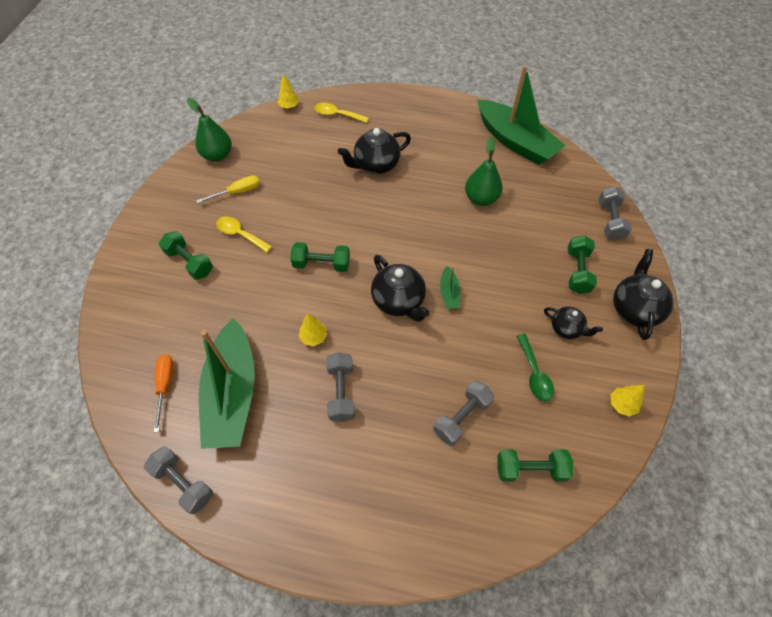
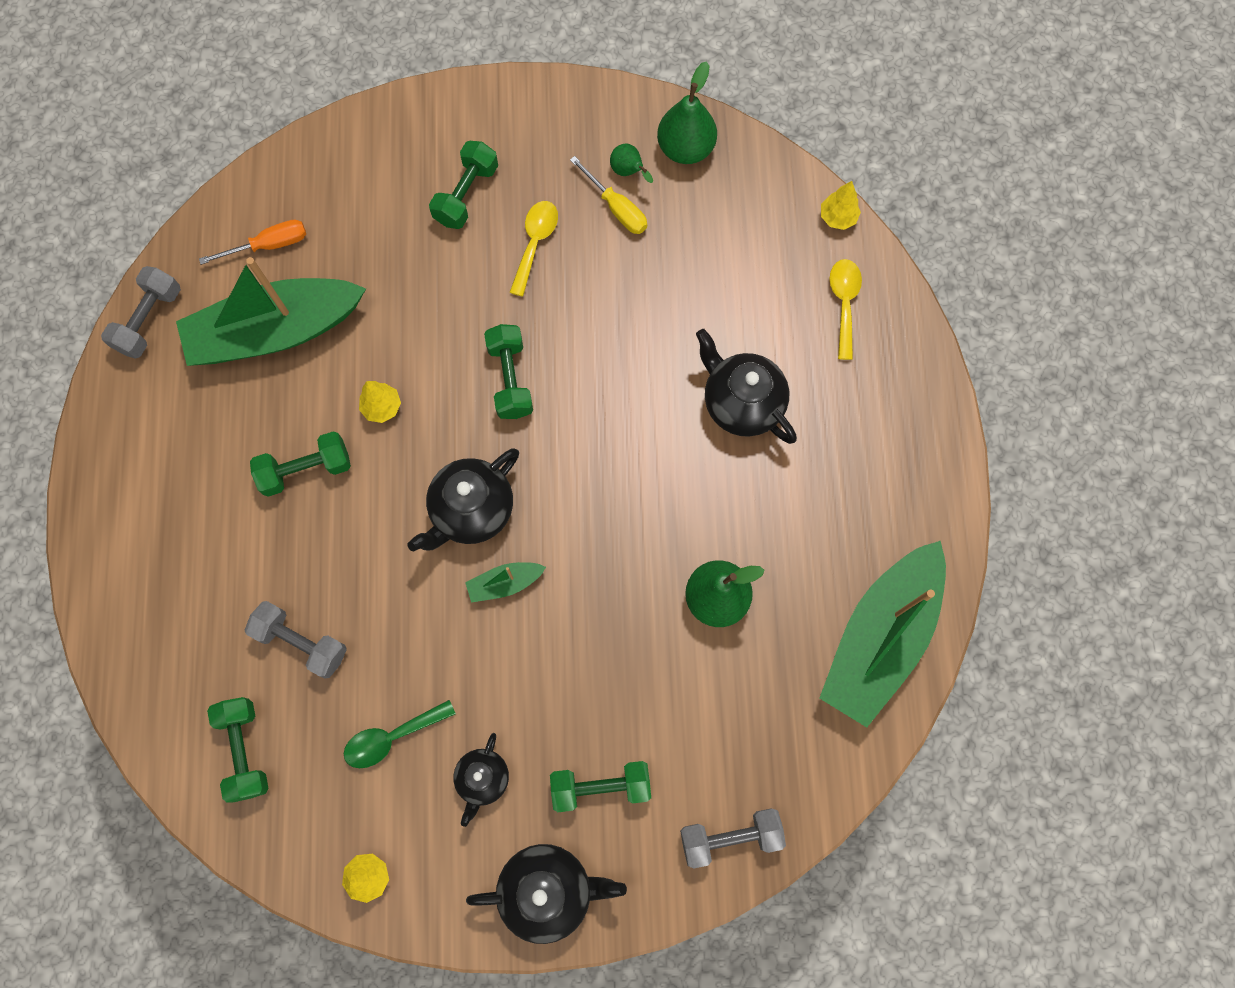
camera: 75 degrees right, 15 degrees up
(218, 182) = (628, 172): none -> green pear
(341, 392) = (306, 469): grey dumbbell -> green dumbbell

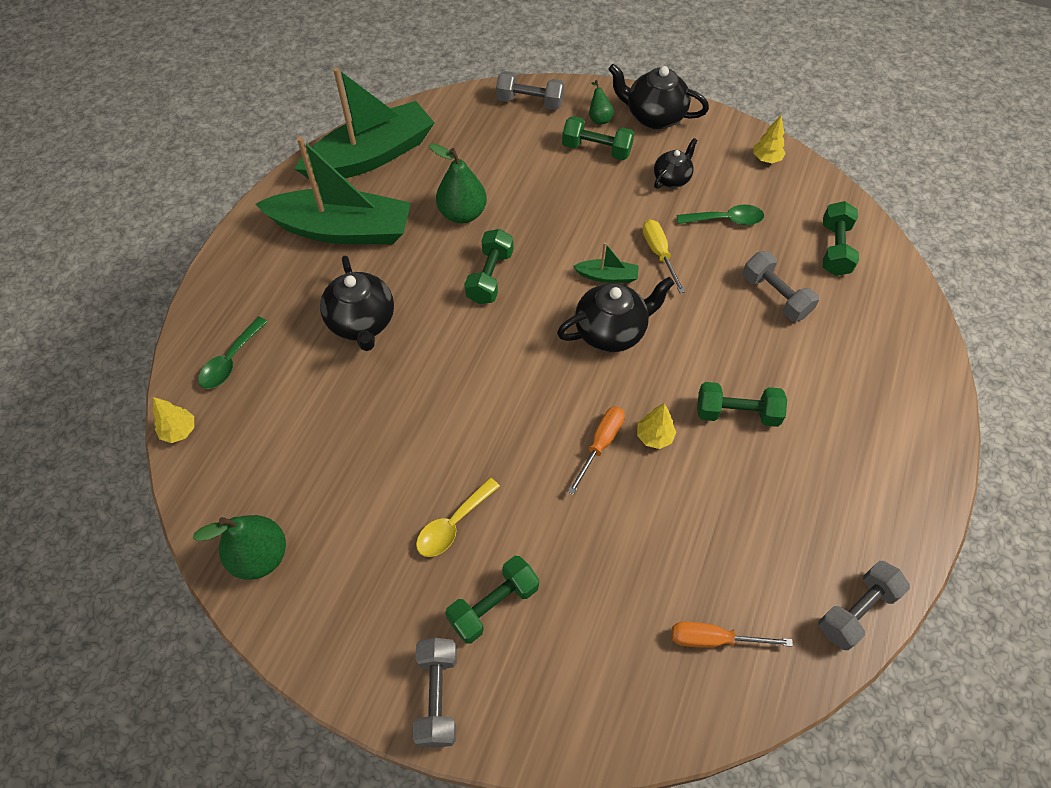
camera: 155 degrees left, 15 degrees down
(275, 332) = (731, 544): green boat -> green boat (343, 229)
(432, 376) = (600, 444): none -> orange screwdriver
(478, 113) = (437, 696): none -> grey dumbbell
(510, 379) = (534, 415): green dumbbell -> green dumbbell (490, 277)
(616, 208) = (360, 525): yellow screwdriver -> yellow screwdriver (659, 253)
(628, 172) = (327, 557): green pear -> green pear (599, 118)
(844, 304) = (231, 360): yellow spoon -> green spoon

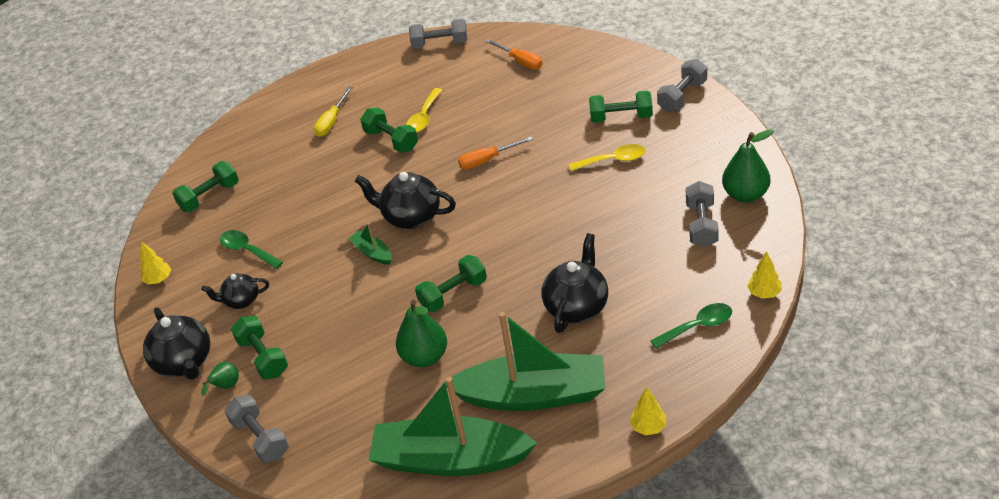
camera: 135 degrees left, 15 degrees down
(343, 229) = (533, 395): green boat -> green boat turned 135 degrees clockwise
(654, 436) = (452, 150): yellow tree -> yellow tree (648, 427)
(659, 253) = (320, 250): yellow screwdriver -> yellow screwdriver (332, 122)
(737, 468) = (424, 117): none -> yellow spoon
(775, 296) = (285, 188): grey dumbbell -> grey dumbbell (701, 225)

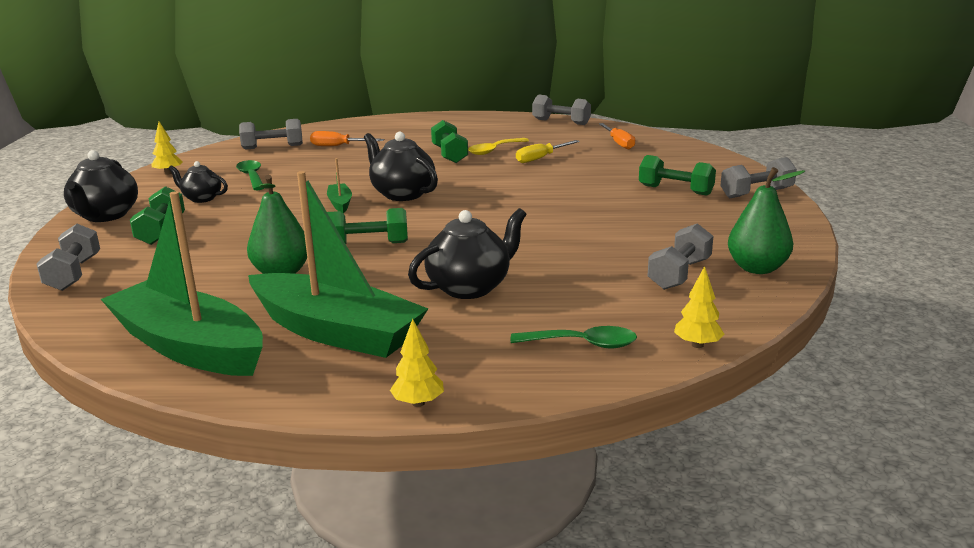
camera: 25 degrees right, 20 degrees down
(209, 196) = (273, 147): green dumbbell -> grey dumbbell
(226, 387) = (107, 237): green pear -> none
(332, 122) = (418, 136): yellow screwdriver -> yellow screwdriver (541, 158)
(487, 160) = (514, 183): orange screwdriver -> orange screwdriver (338, 146)
(613, 160) = (634, 211): yellow spoon -> none

